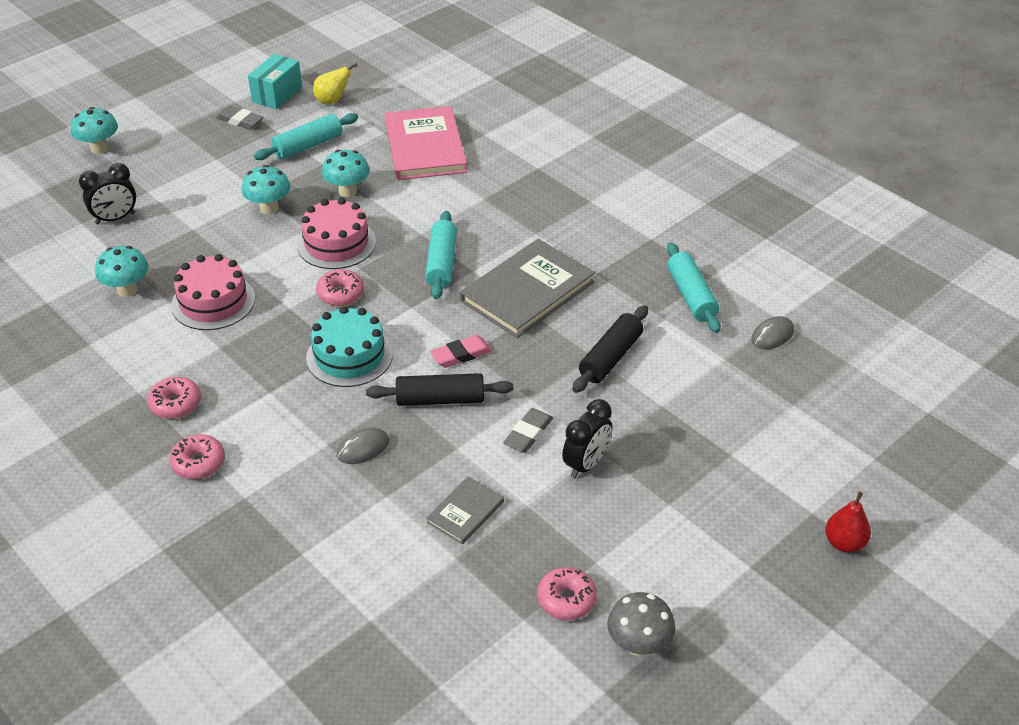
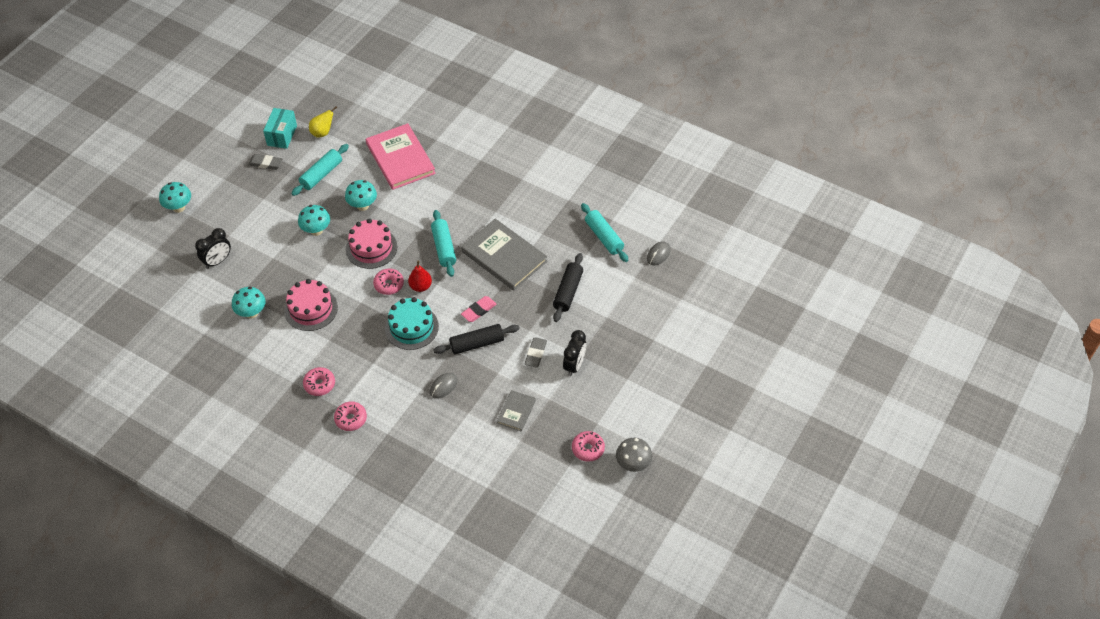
camera: 15 degrees left, 10 degrees up
(527, 291) = (504, 256): grey book -> grey book turned 75 degrees counterclockwise
(844, 543) = (727, 379): red pear -> red pear (420, 286)

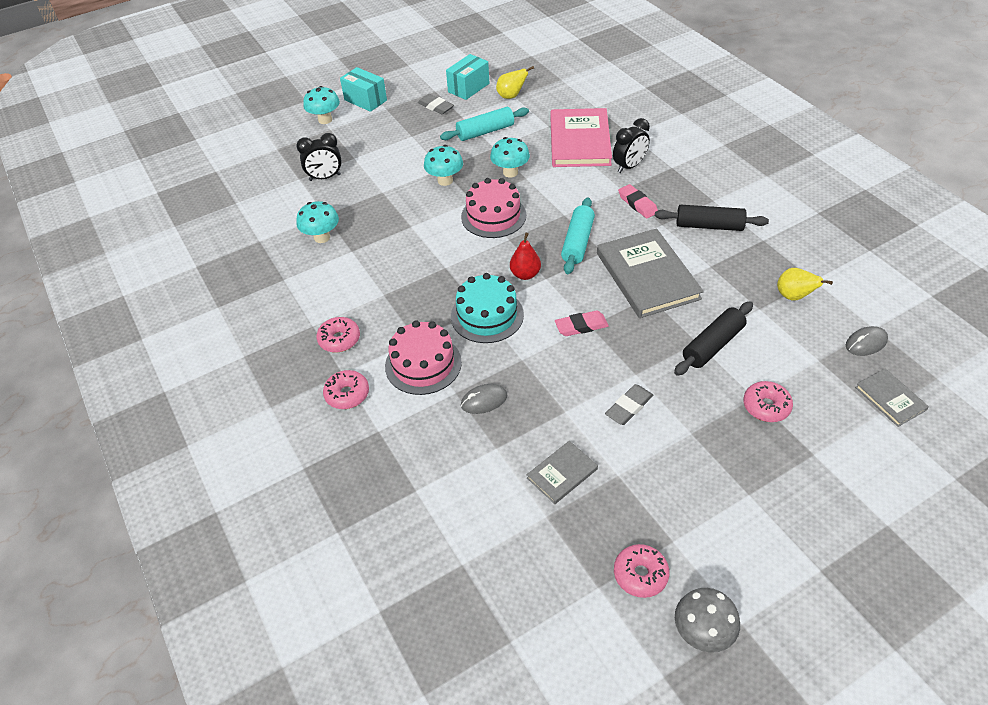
camera: 30 degrees right, 5 degrees down
(201, 176) = (365, 100): none -> turquoise box
(311, 309) = (386, 255): pink cake -> pink cake (423, 364)
(389, 285) = (489, 260): pink donut -> pink donut (766, 406)
(470, 201) = (637, 204): none -> pink eraser
(477, 344) = (557, 364): black rolling pin -> black rolling pin (709, 226)
(574, 365) = (677, 444): black clock -> black clock (629, 166)
(604, 237) = (794, 296): turquoise rolling pin -> yellow pear
(684, 287) = (890, 398): none -> grey book

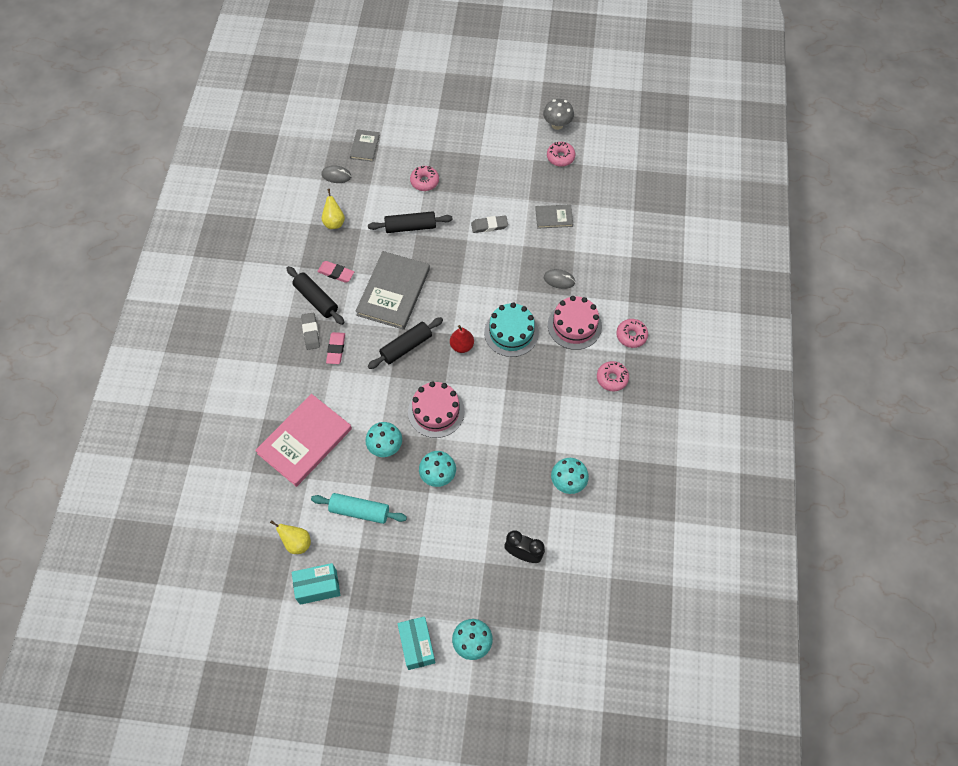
camera: 145 degrees left, 15 degrees up
(436, 107) = (368, 581): grey eraser -> grey eraser (311, 332)
(577, 242) = (406, 347): turquoise rolling pin -> black rolling pin
(581, 326) = (465, 286): pink eraser -> pink eraser (336, 273)
(629, 166) = (302, 387): black clock -> none

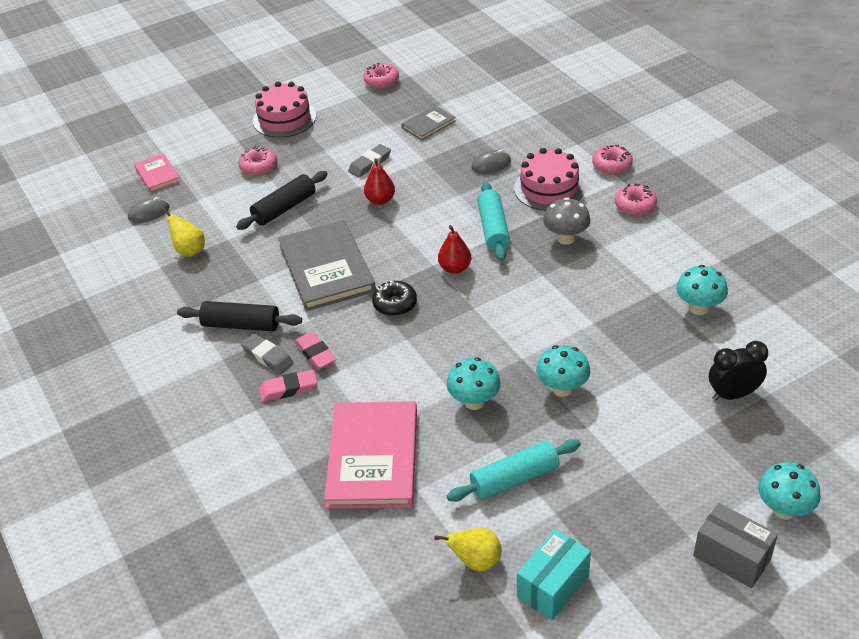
camera: 35 degrees left, 20 degrees down
(336, 273) = (240, 290): pink eraser -> pink eraser (288, 389)
(365, 146) = (157, 174): grey book -> pink book
(406, 347) = (395, 304): black rolling pin -> black donut
(417, 645) = (731, 557): turquoise box -> grey box
(436, 411) = (493, 337): pink cake -> pink cake (284, 118)
(468, 261) = (380, 200): none -> red pear
(511, 332) = (493, 229): turquoise cake -> turquoise rolling pin
(557, 125) = (350, 61): grey mushroom -> grey mushroom (566, 238)

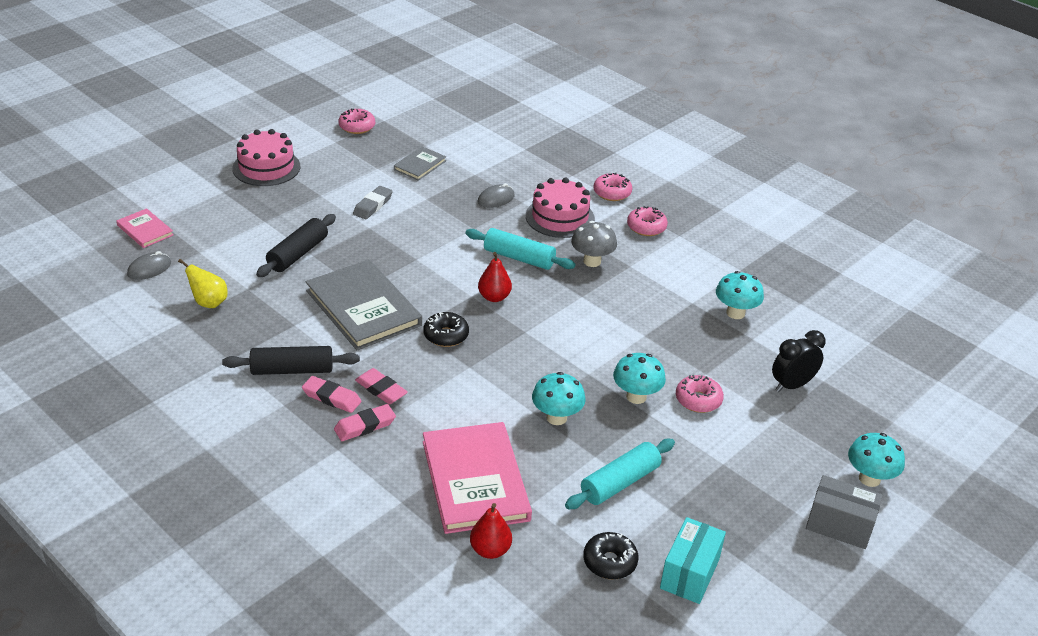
camera: 20 degrees left, 5 degrees down
(259, 167) = (255, 216): pink donut -> pink donut (698, 400)
(267, 357) = (331, 398): grey eraser -> pink eraser
(380, 200) = (396, 239): red pear -> red pear (490, 550)
(476, 561) = (609, 562): yellow pear -> black donut
(493, 229) = (519, 258): turquoise rolling pin -> turquoise rolling pin turned 45 degrees counterclockwise

